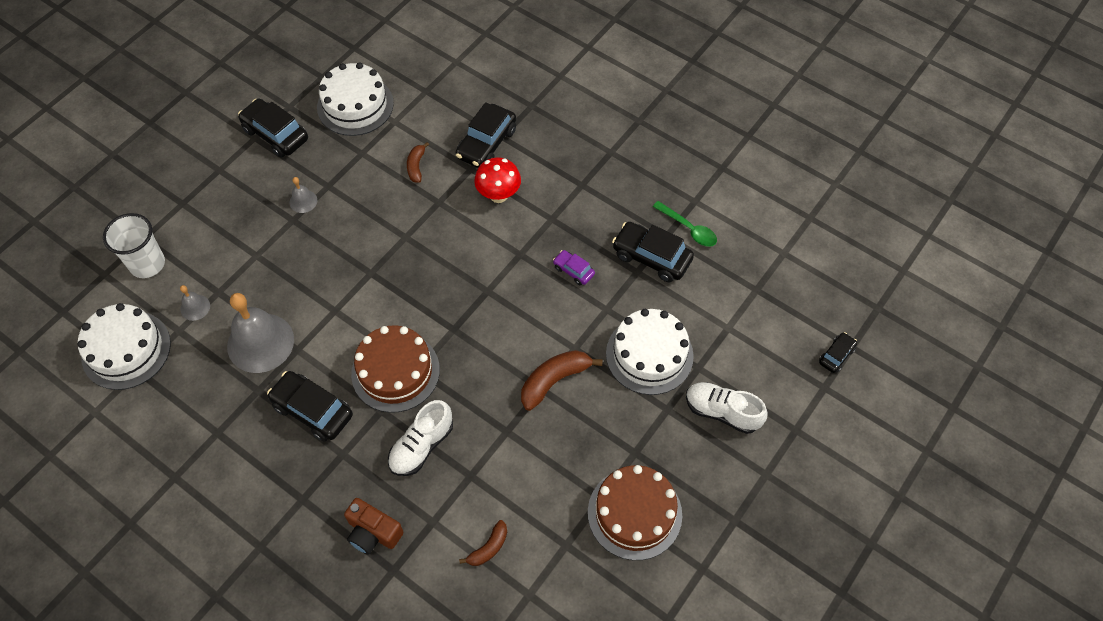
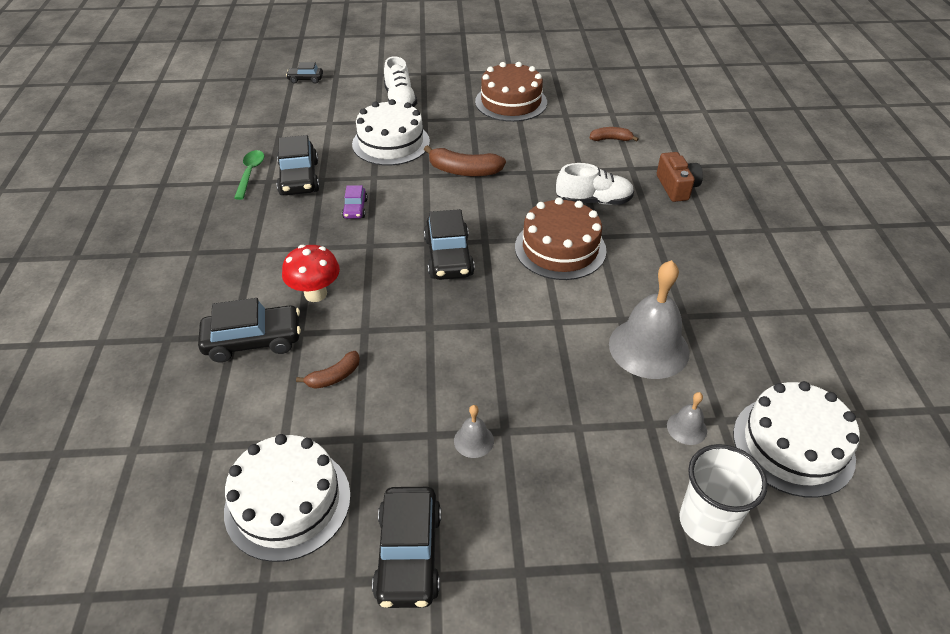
camera: 130 degrees left, 15 degrees down
(312, 410) = (651, 271): black car -> black car (448, 257)

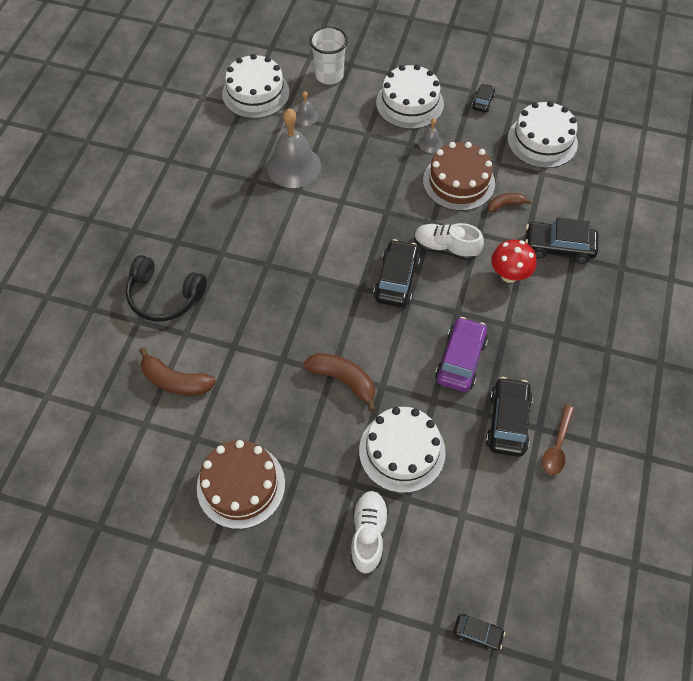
camera: 160 degrees left, 15 degrees up
(250, 173) = (557, 446): green spoon -> brown spoon
(355, 209) = (460, 360): purple car -> purple car, size x1.86
(409, 554) = (483, 102): black car -> black car, size x0.54
(538, 507) = (409, 103): none -> white cake
(560, 248) = (305, 261): brown cake -> brown cake (458, 182)
(594, 201) = (246, 303): white shoe -> white shoe (445, 248)
(611, 139) = (175, 381): brown banana -> brown banana, size x1.68
(676, 187) = (164, 296): brown camera -> black headphones

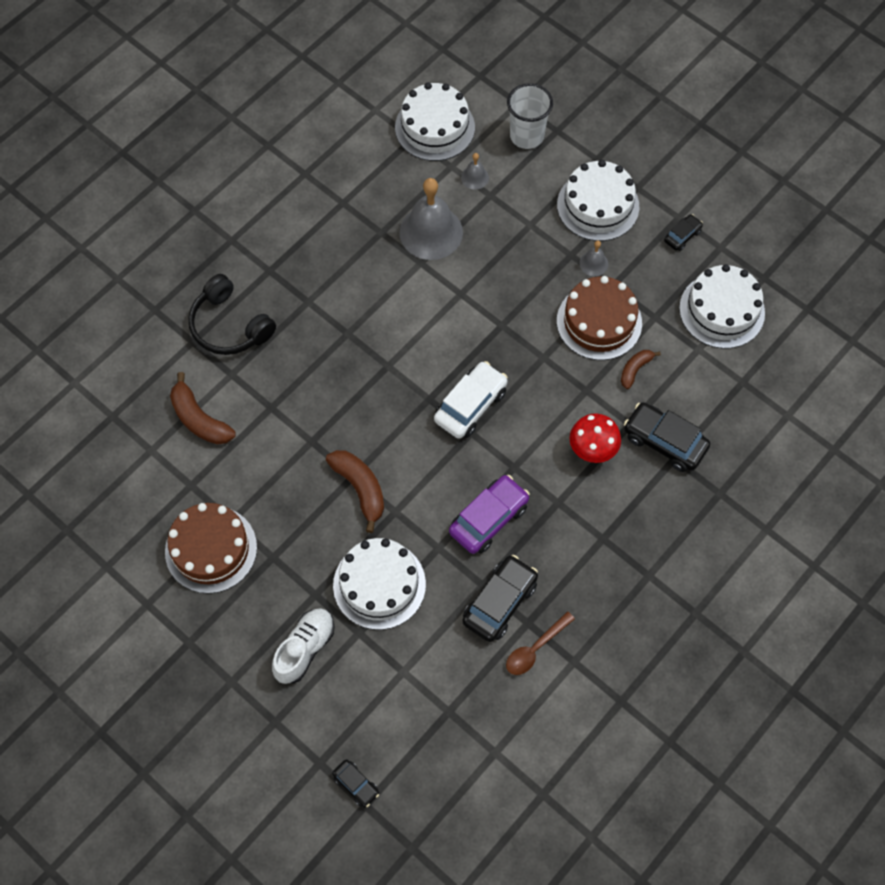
camera: 25 degrees right, 5 degrees up
(396, 280) = (470, 405): black car -> white car
(445, 248) = (541, 392): white shoe -> none
(505, 205) = (635, 369): brown banana -> brown banana turned 60 degrees counterclockwise

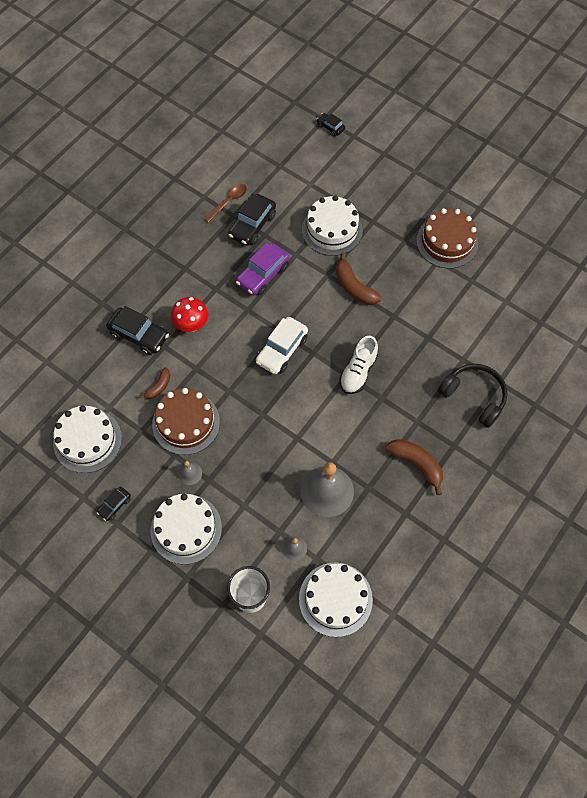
camera: 175 degrees right, 0 degrees up
(199, 419) = (478, 325): brown banana -> brown banana (416, 464)
(305, 649) = (373, 191): white shoe -> white shoe (358, 372)

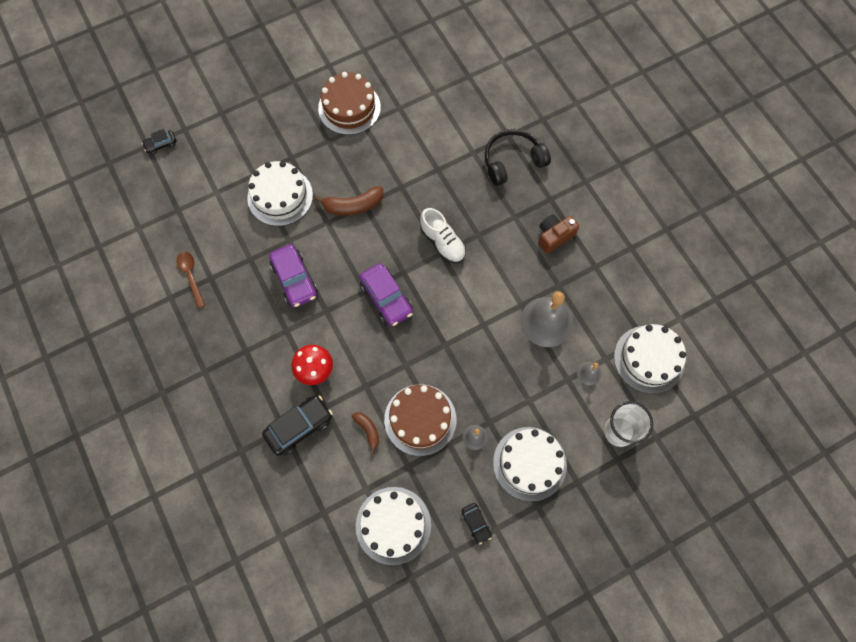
camera: 65 degrees left, 5 degrees up
(252, 225) = (232, 265): black car -> none
(282, 350) = (386, 298): white car -> purple car
(416, 464) = (554, 236): brown banana -> brown camera

